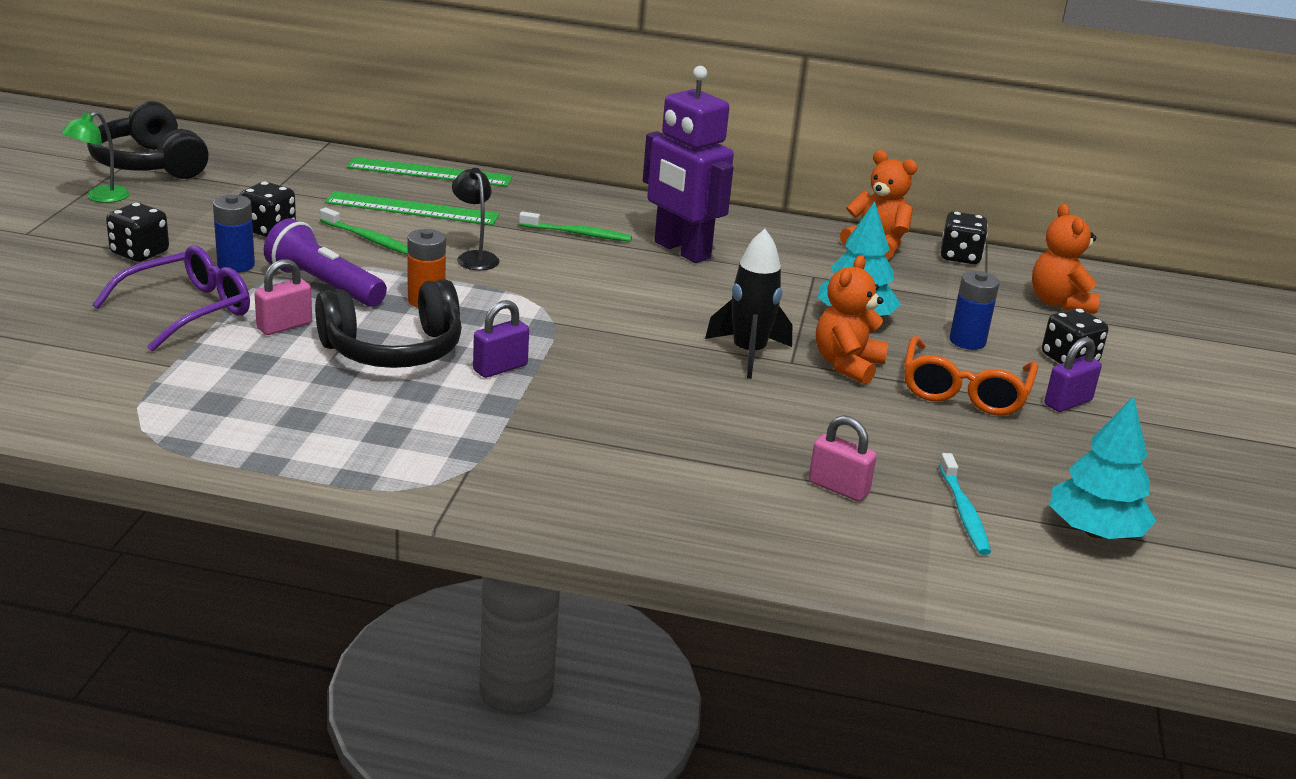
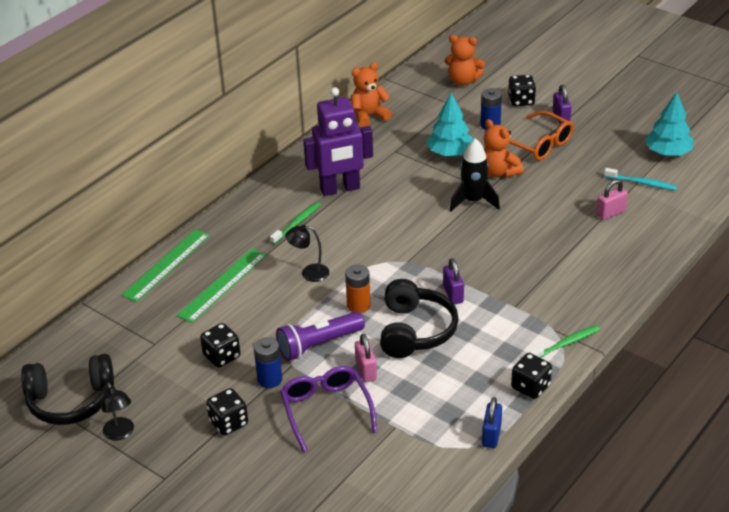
camera: 60 degrees left, 10 degrees up
(100, 197) = (120, 434): green lamp -> black lamp
(176, 445) = (491, 435): none -> blue padlock
(368, 239) = (259, 313): green toothbrush -> green toothbrush (566, 344)
(960, 257) = (396, 93): black dice -> black dice (530, 387)

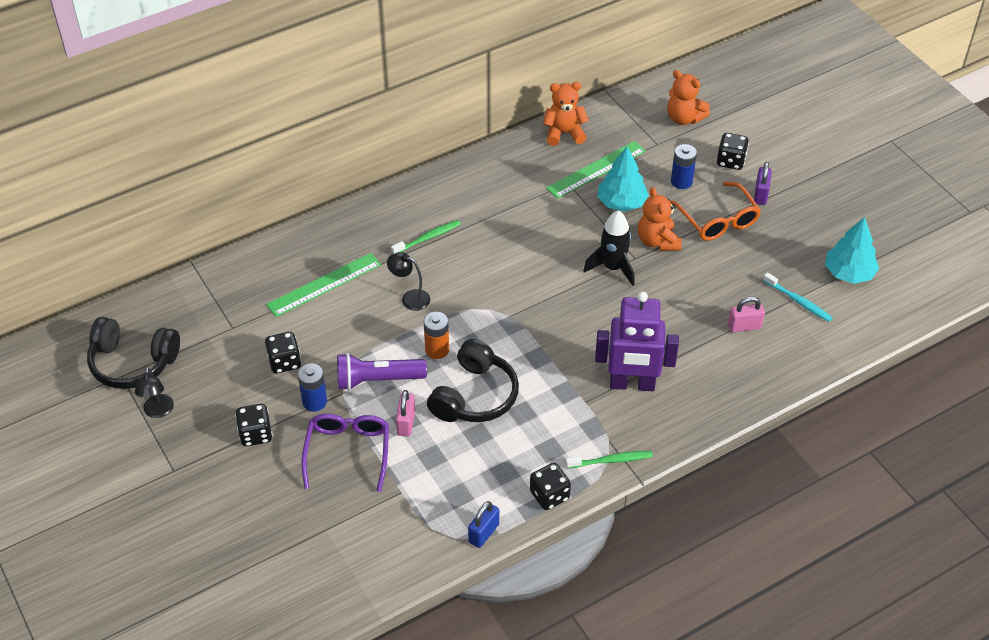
camera: 20 degrees right, 10 degrees up
(166, 265) = (284, 245): green ruler -> green ruler (596, 169)
(340, 189) = (489, 211): purple robot -> purple robot (632, 384)
(453, 294) = (533, 368): purple padlock -> none

